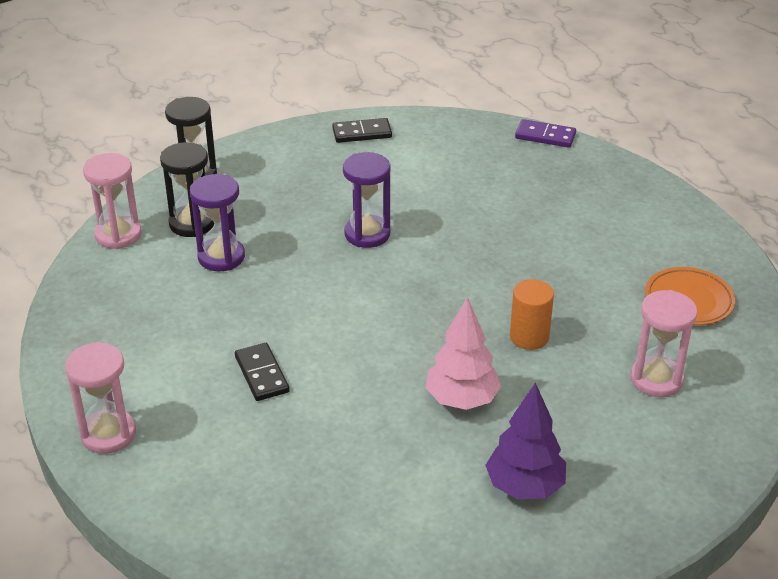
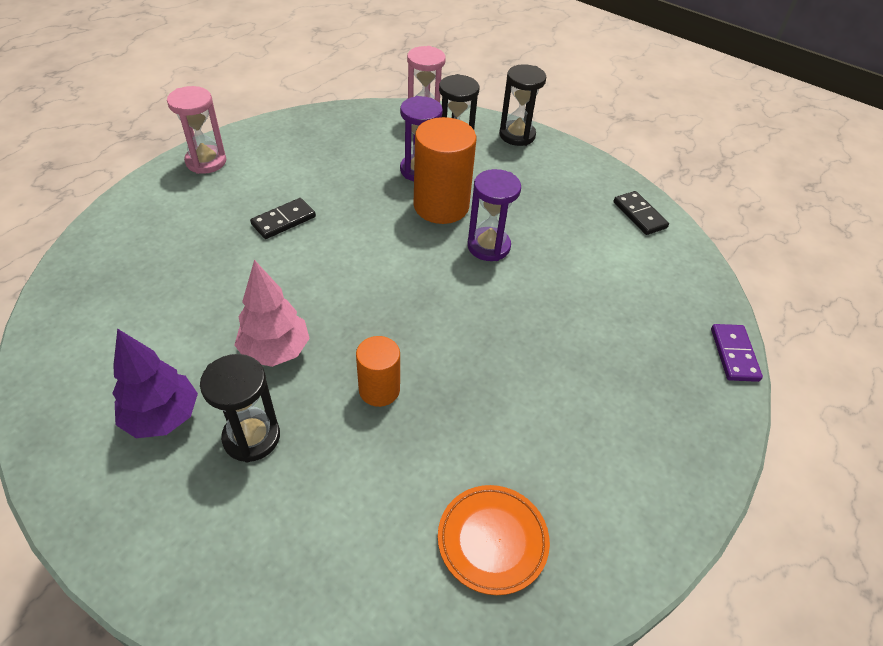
camera: 70 degrees right, 10 degrees up
(291, 253) = (441, 206): none -> orange cylinder
(563, 425) = (251, 437): none -> black hourglass
(656, 379) = (339, 518): pink hourglass -> none

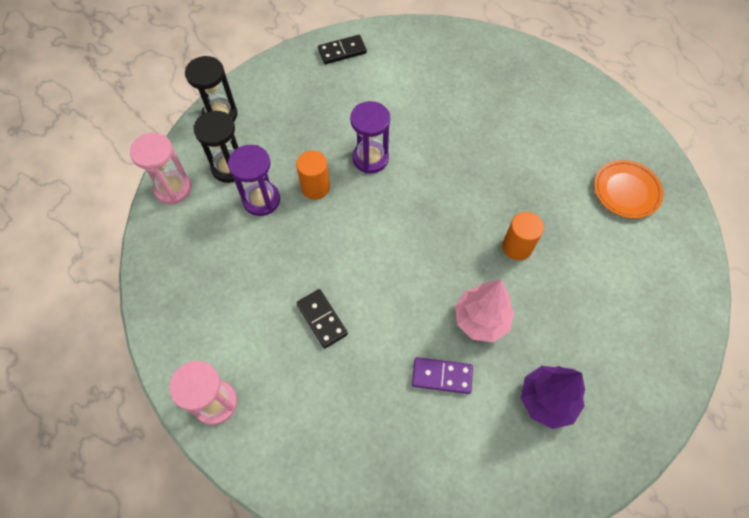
camera: 80 degrees left, 15 degrees up
(251, 437) = (561, 333): black hourglass -> none
(441, 206) = (315, 187): orange cylinder -> orange cylinder, size x0.57
(734, 354) = (484, 36): purple domino -> purple domino (442, 376)

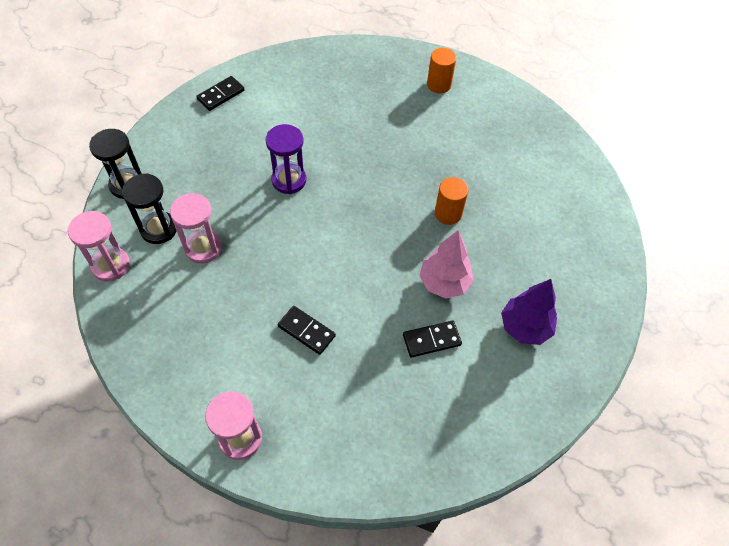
camera: 25 degrees left, 5 degrees down
(261, 200) = (203, 248): purple hourglass -> pink hourglass
(315, 187) = (249, 221): orange cylinder -> orange cylinder (439, 84)
(442, 376) = (431, 340): purple domino -> black domino
(626, 191) = (516, 140): orange plate -> none

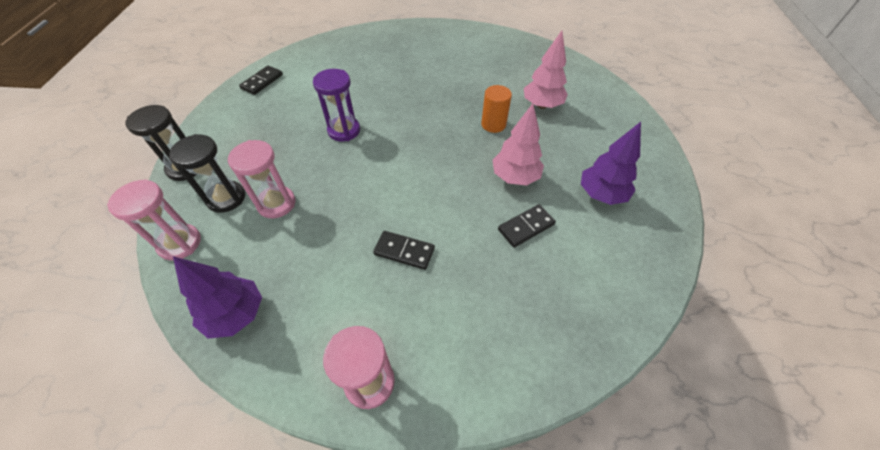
camera: 15 degrees left, 5 degrees down
(146, 347) = (236, 314): none -> purple tree
(439, 84) = (445, 41): orange cylinder -> none
(512, 202) = (541, 105): none -> pink tree

